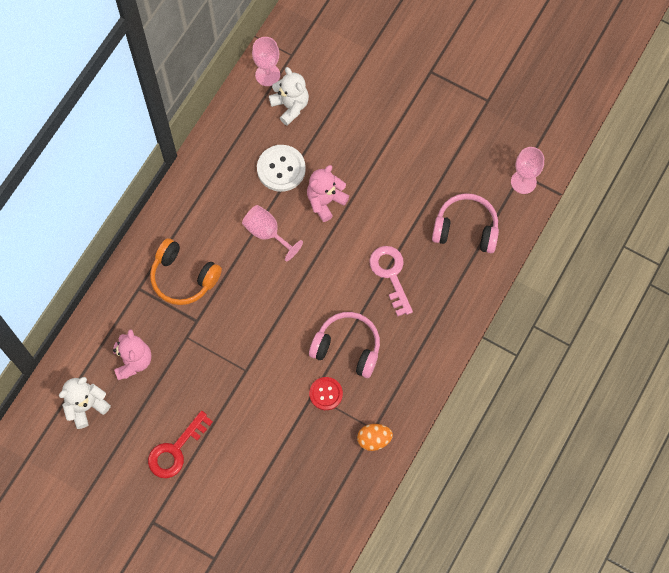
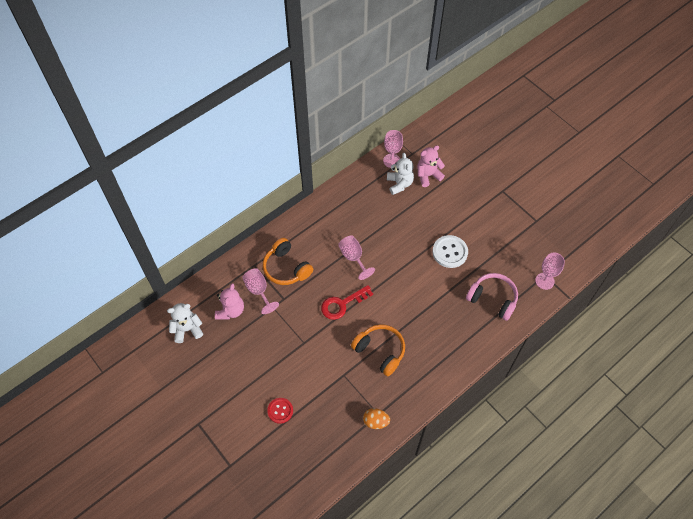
camera: 20 degrees right, 10 degrees down
(159, 321) = (259, 291): none -> pink goblet
(175, 450) = (234, 379): red key -> red key (342, 304)
(281, 169) = (378, 220): white button -> white button (450, 252)
(325, 201) = (401, 250): pink teddy bear -> pink teddy bear (428, 175)
(326, 394) = (353, 377): red button -> red button (280, 411)
(347, 347) = (380, 351): pink headphones -> orange headphones
(390, 275) = (428, 312): pink key -> none

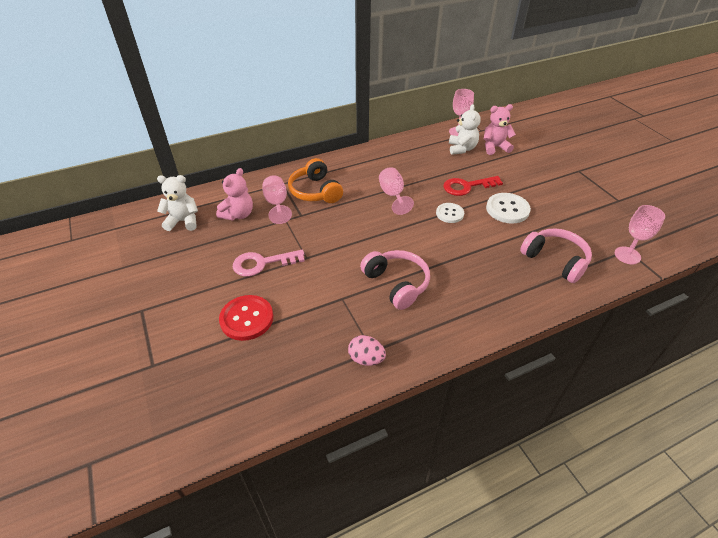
camera: 15 degrees right, 15 degrees down
(271, 357) = (262, 263): none -> pink key
(280, 411) = (247, 319): red button -> red button, size x1.54
(342, 304) = (366, 231): red key -> red key (467, 186)
(375, 421) = (366, 359): orange egg -> pink egg
(380, 351) = (397, 284): orange headphones -> pink headphones
(404, 268) = (449, 214): none -> white button

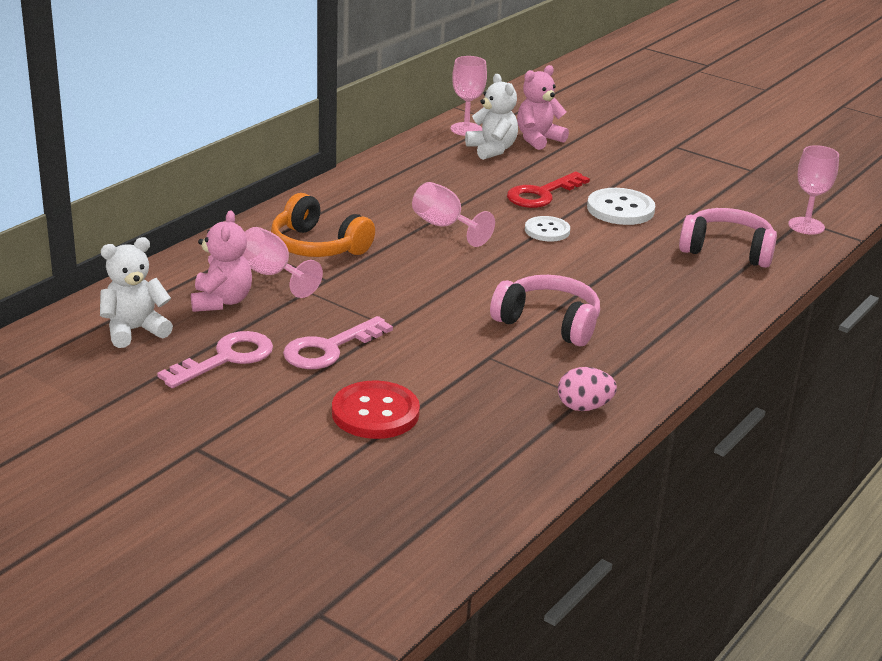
camera: 30 degrees left, 15 degrees down
(207, 253) = (226, 358): none -> pink key

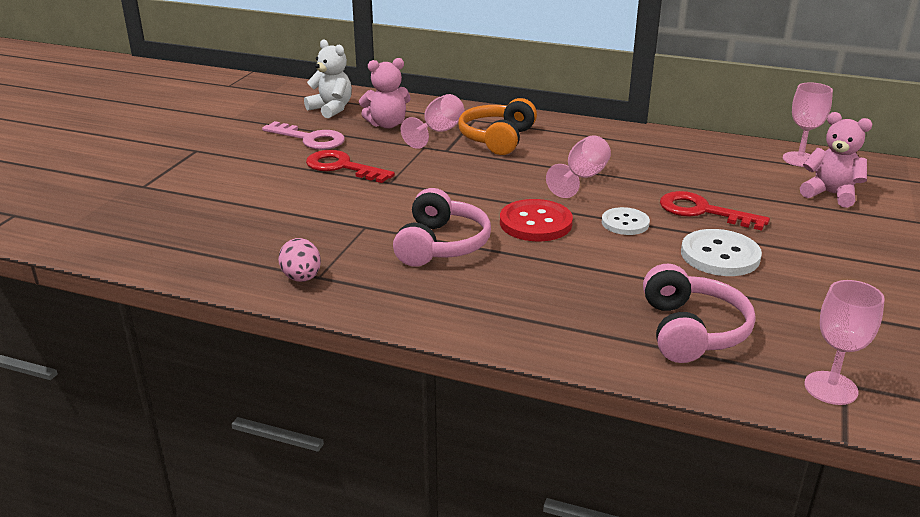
camera: 75 degrees right, 0 degrees up
(329, 348) = (342, 167): pink key -> red key
(375, 413) = (258, 196): red button -> red button (535, 223)
(492, 150) = (770, 176): white teddy bear -> none

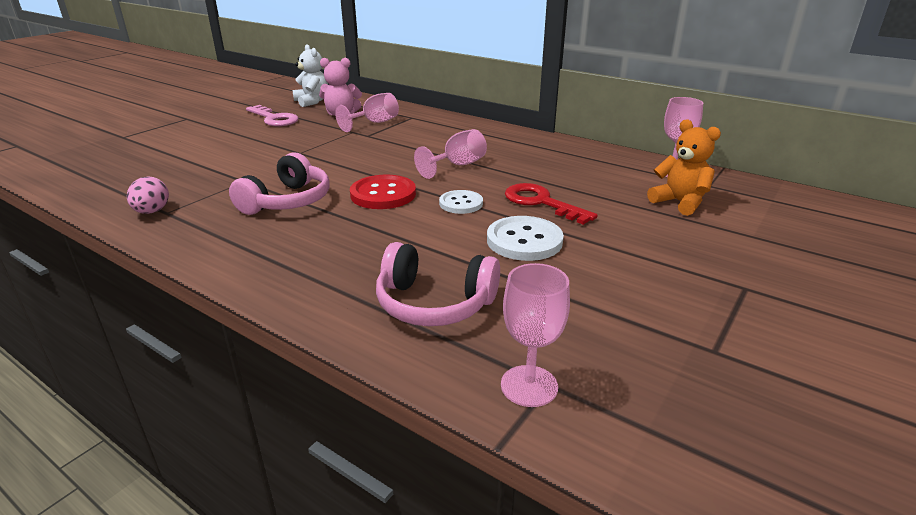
camera: 15 degrees right, 0 degrees up
(342, 167) = (275, 139): red key -> none
(497, 139) = (416, 131): orange headphones -> none
(691, 331) = (434, 303): pink headphones -> pink headphones turned 90 degrees clockwise
(830, 194) = (679, 203): pink teddy bear -> orange teddy bear

